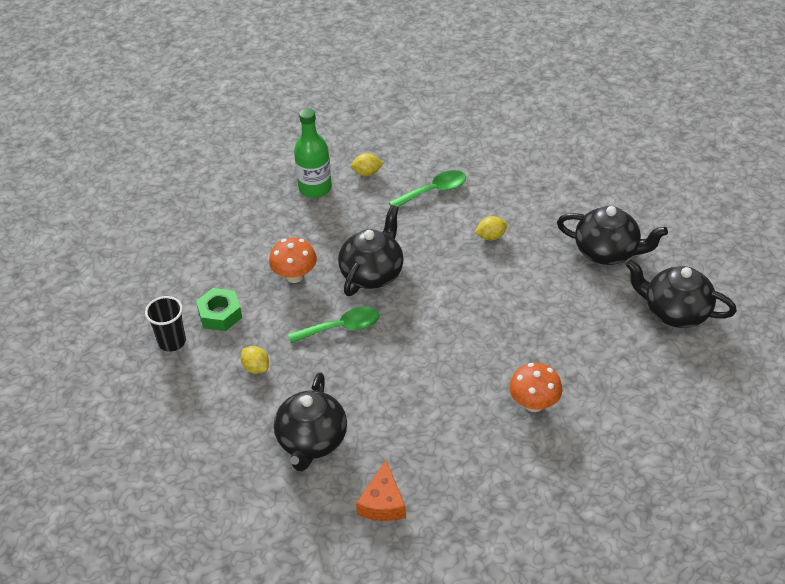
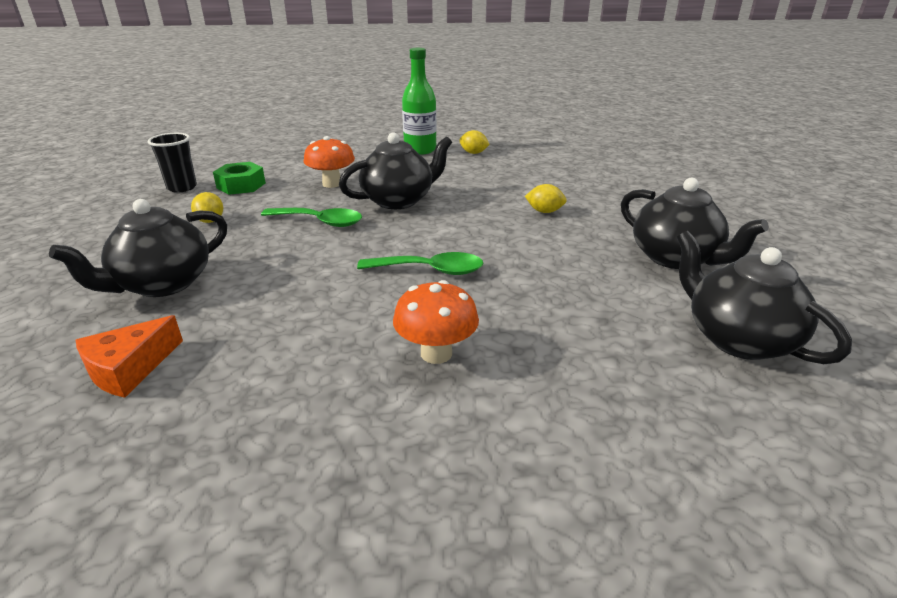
camera: 30 degrees right, 15 degrees down
(434, 191) = (520, 174): green spoon -> green spoon (430, 270)

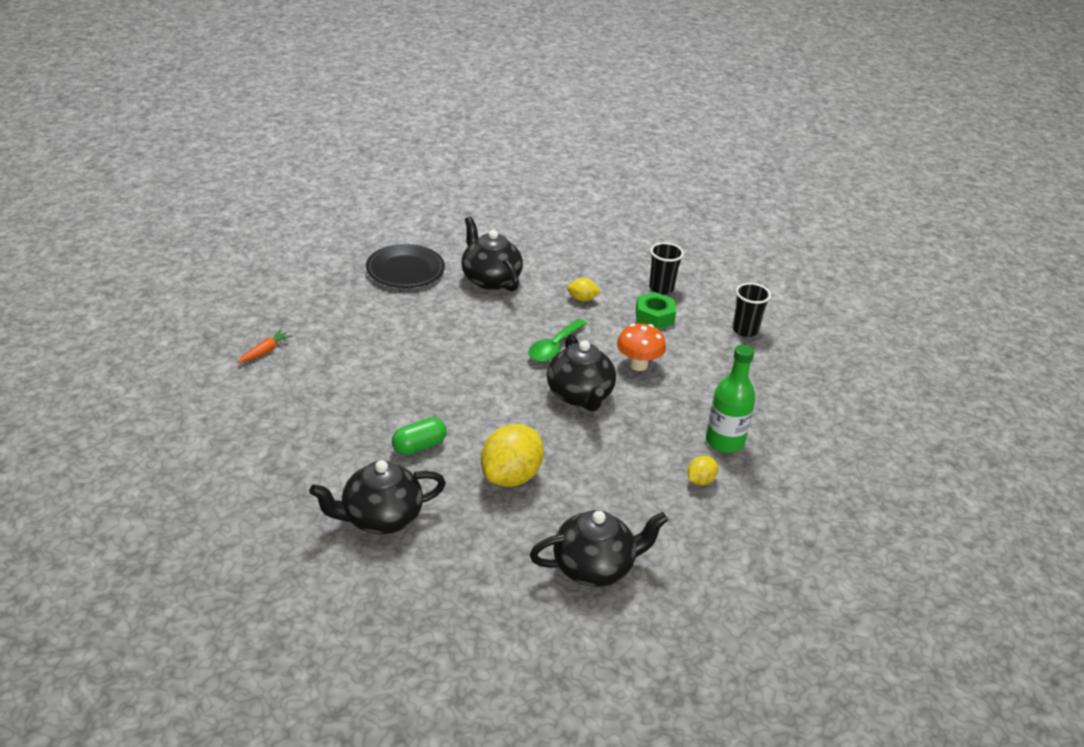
camera: 105 degrees right, 5 degrees up
(129, 368) = (405, 270): orange cheese -> black plate
(255, 153) = (745, 330): none -> black cup
(430, 270) = (442, 383): green spoon -> none
(436, 353) = (347, 363): orange mushroom -> none
(461, 464) = (265, 351): none -> orange carrot
(544, 211) = (511, 477): yellow lemon -> yellow lemon, size x2.05
(552, 261) = (419, 446): none -> green capsule
(738, 339) = (268, 490): black teapot -> black teapot (594, 567)

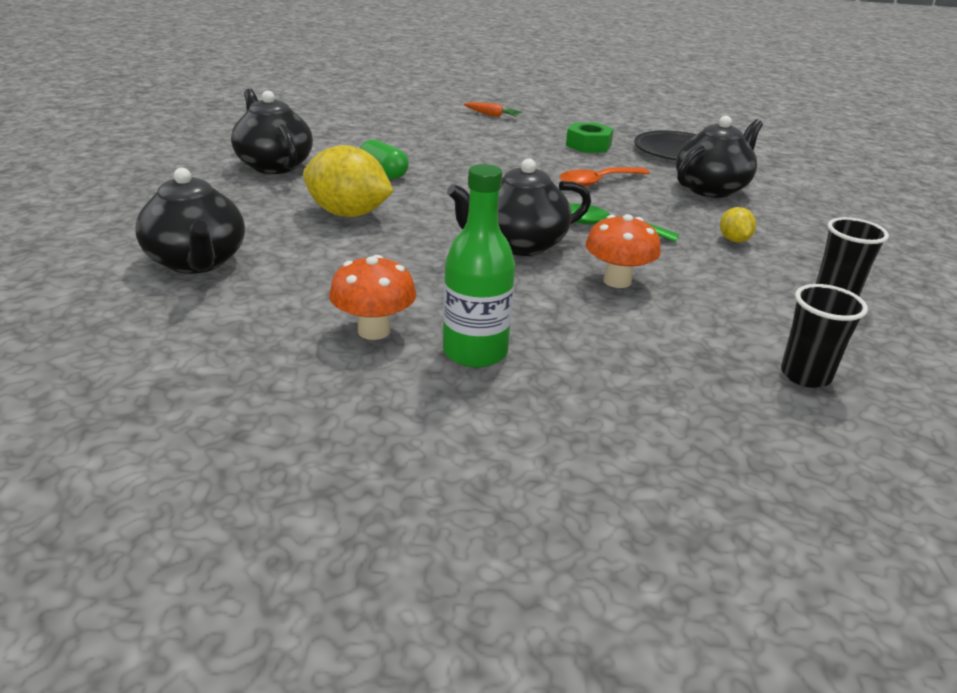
camera: 80 degrees right, 5 degrees down
(466, 330) = (597, 182): none -> orange spoon
(654, 317) = (750, 291): green nut -> green nut (588, 145)
(700, 481) = (374, 331): yellow lemon -> orange mushroom

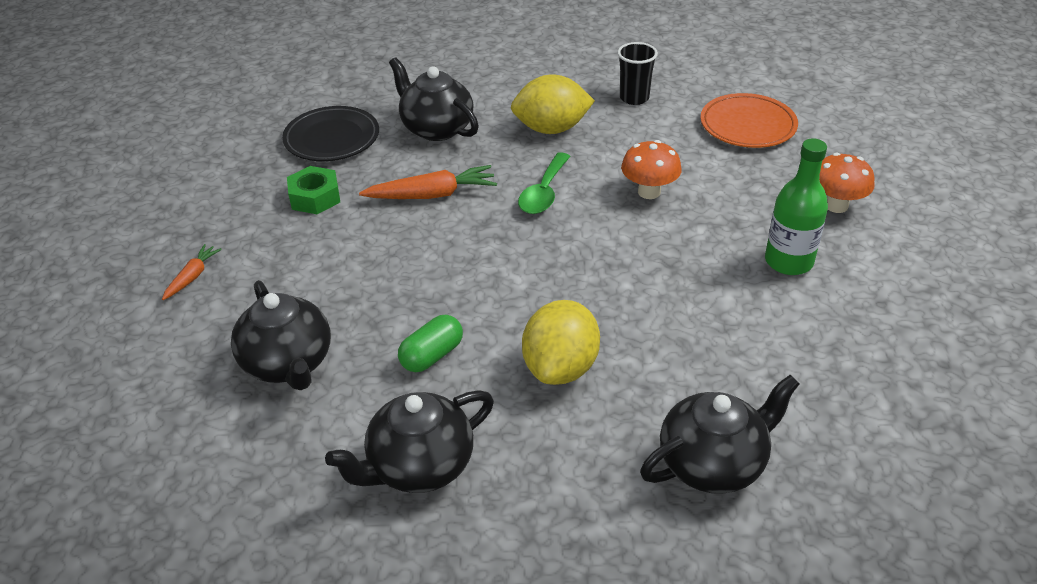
camera: 90 degrees left, 10 degrees up
(374, 331) = (784, 317): orange mushroom -> orange mushroom (836, 205)
(519, 245) = (598, 244): black teapot -> black teapot (288, 363)
(597, 182) = (432, 195): orange spoon -> orange carrot
(734, 240) = (551, 129): yellow lemon -> yellow lemon, size x2.05
(805, 375) = (747, 125): black cup -> orange plate

